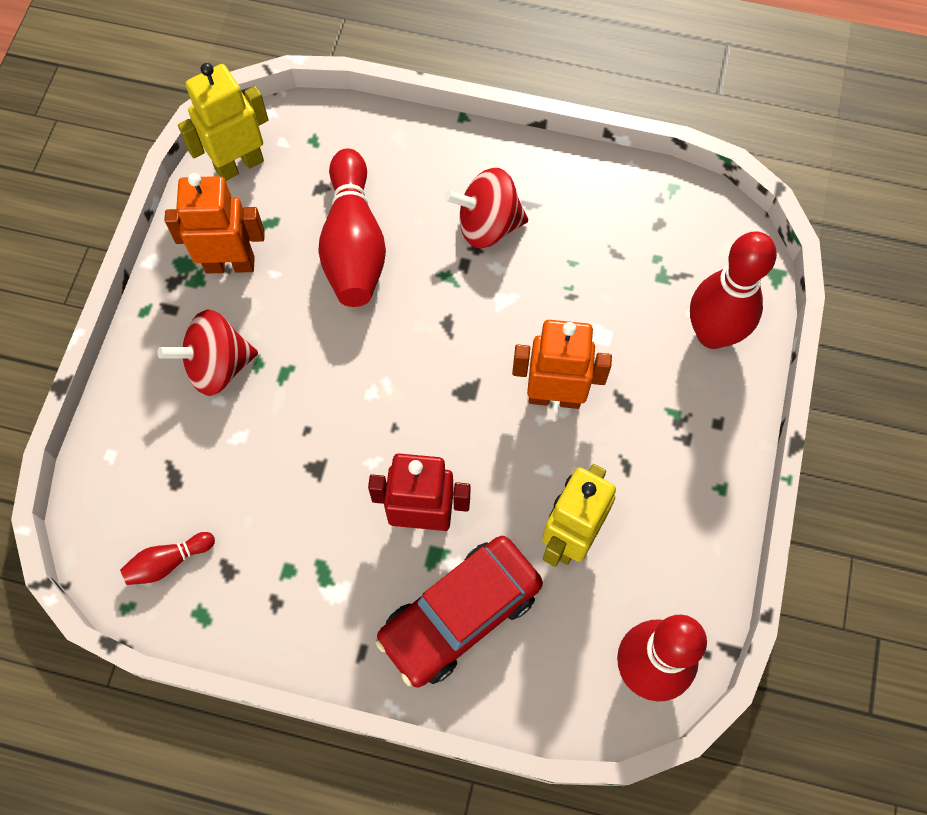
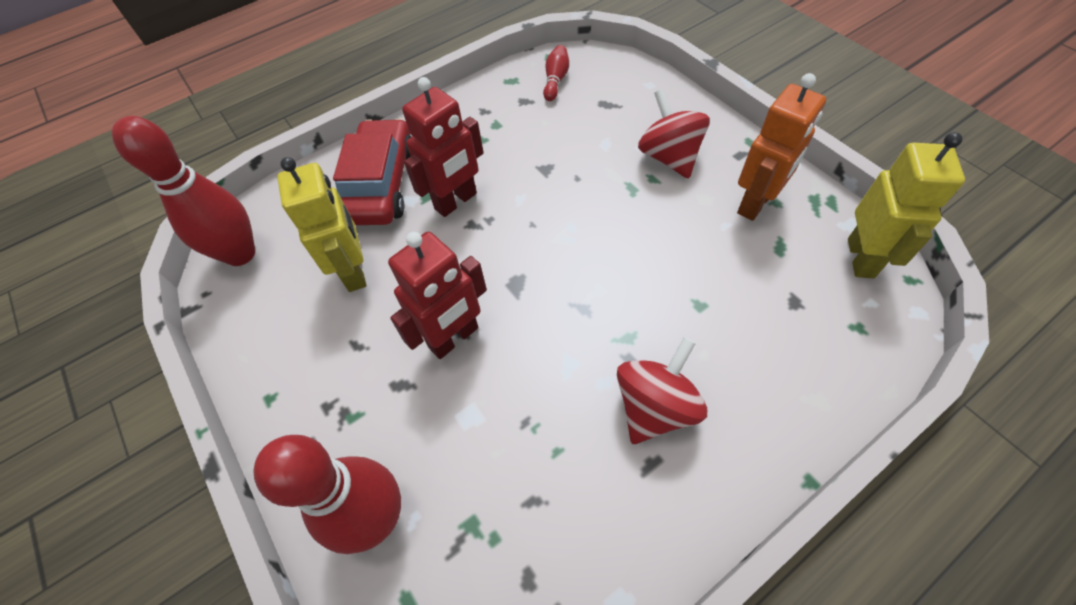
camera: 135 degrees right, 10 degrees down
(217, 366) = (669, 157): red spinning top -> red spinning top turned 45 degrees counterclockwise
(353, 244) = (714, 290): red bowling pin -> none
(554, 396) = (454, 338): orange robot -> red robot

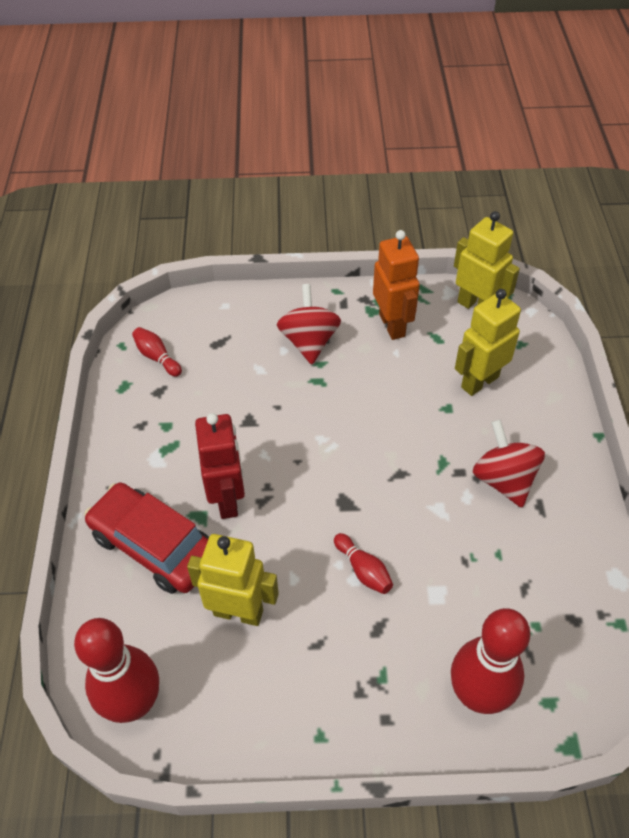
camera: 60 degrees left, 5 degrees down
(454, 338) = (363, 570): red robot -> red bowling pin
(669, 157) = (309, 341): red spinning top -> red spinning top turned 75 degrees clockwise
(762, 315) = (479, 382): none -> yellow robot

